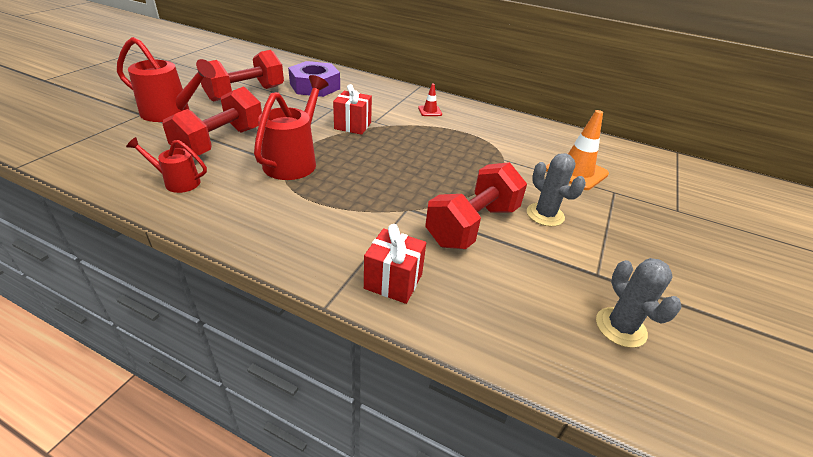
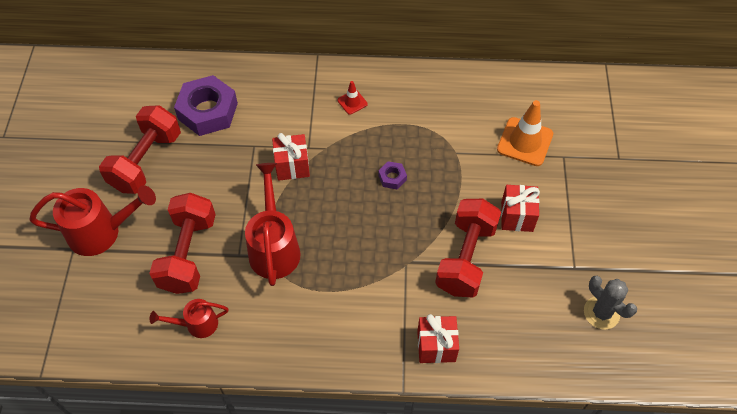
camera: 20 degrees left, 20 degrees up
(434, 155) = (392, 177): none -> purple nut
(545, 215) = (517, 216): grey cactus -> red gift

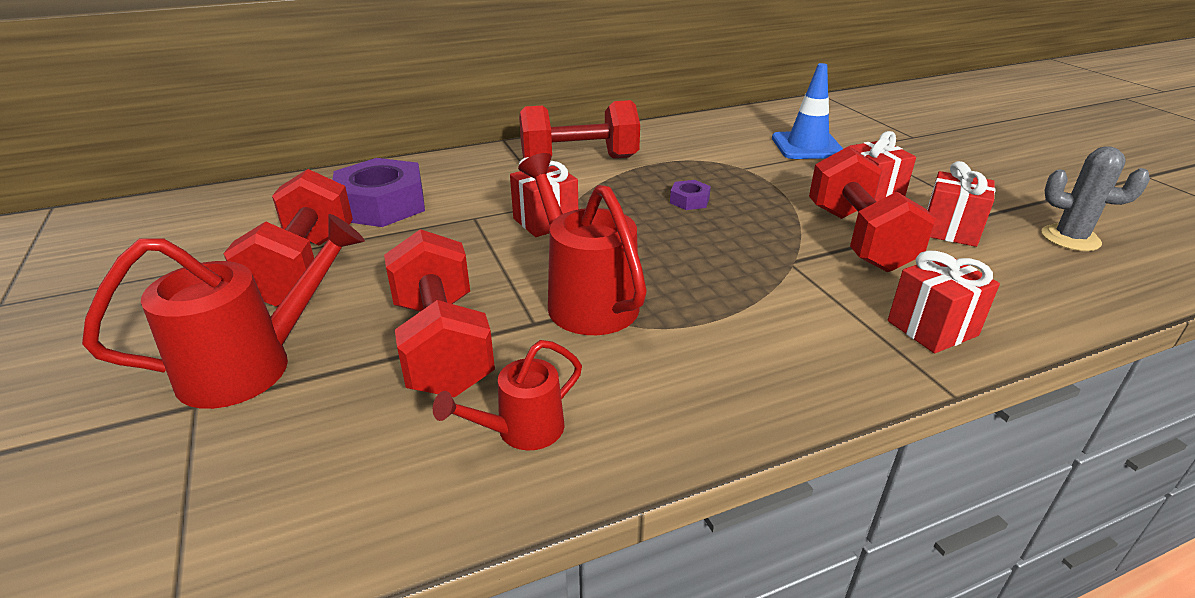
camera: 25 degrees left, 25 degrees down
(352, 102) = (579, 161): red traffic cone -> red dumbbell
(525, 142) = (807, 146): orange traffic cone -> blue traffic cone
(531, 274) = (950, 231): none -> red gift

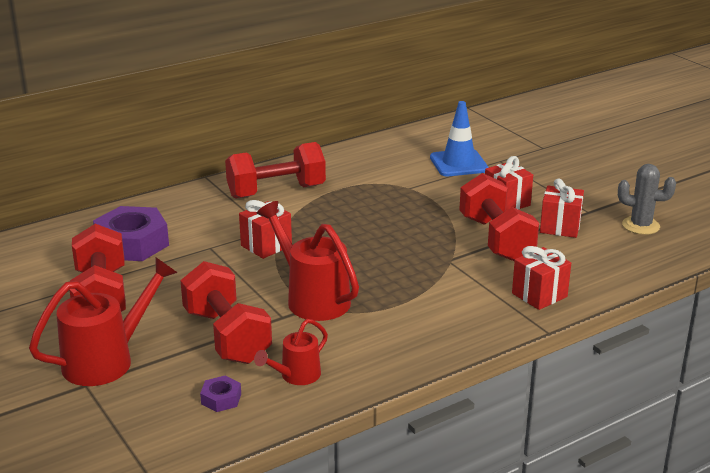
camera: 10 degrees left, 5 degrees down
(689, 201) = (371, 219): purple nut -> purple nut (221, 399)

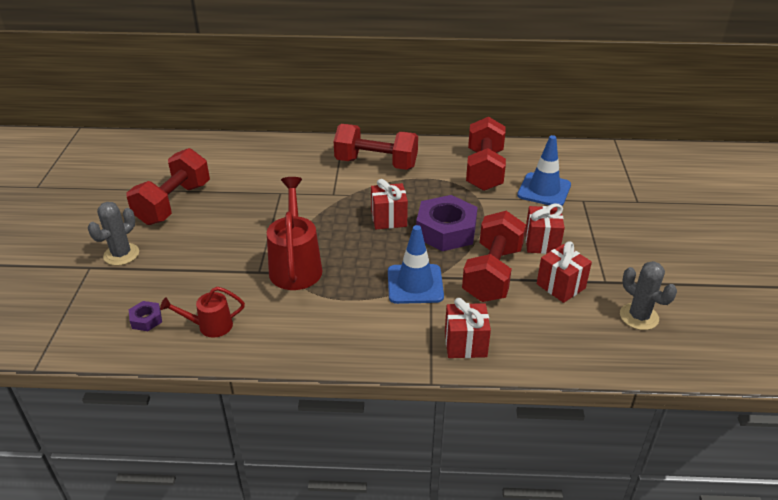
camera: 35 degrees right, 10 degrees up
(107, 360) = (121, 254): red watering can -> grey cactus
(132, 243) = (237, 169): purple nut -> purple nut (446, 231)
(227, 336) = (207, 270): red dumbbell -> red dumbbell (484, 170)
(266, 246) = (317, 207): red gift -> red gift (389, 219)
(442, 270) = (415, 284): none -> blue traffic cone

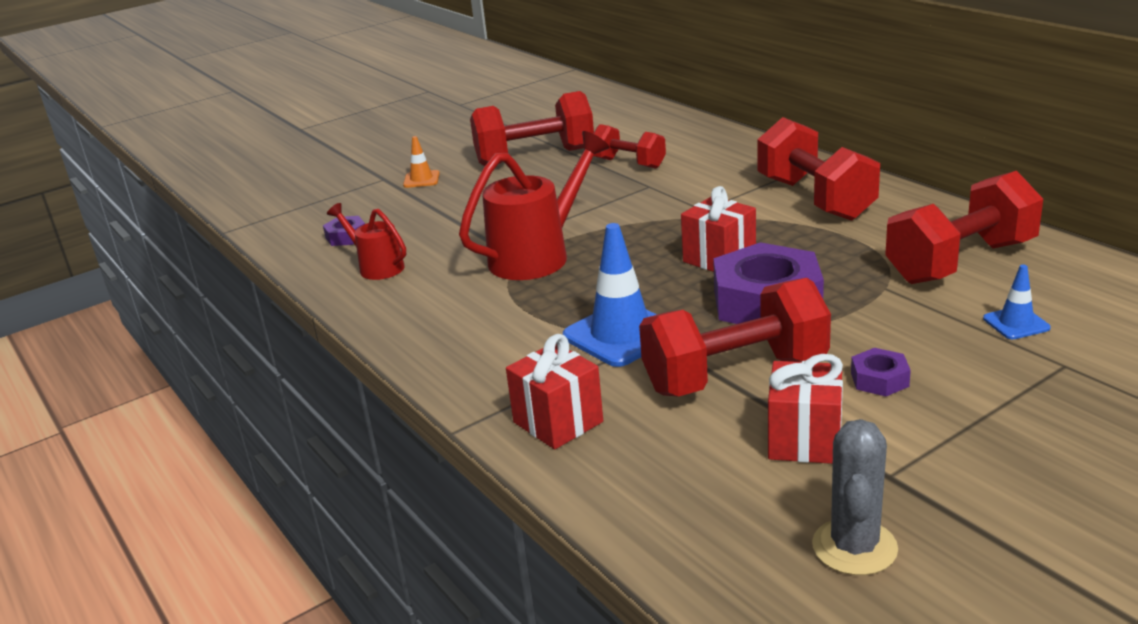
camera: 55 degrees right, 10 degrees down
(121, 254) = (421, 179): grey cactus -> orange traffic cone
(243, 183) = (629, 163): none -> red dumbbell
(541, 243) = (879, 379): red gift -> purple nut
(544, 190) = (1016, 323): blue traffic cone -> blue traffic cone, size x0.52

